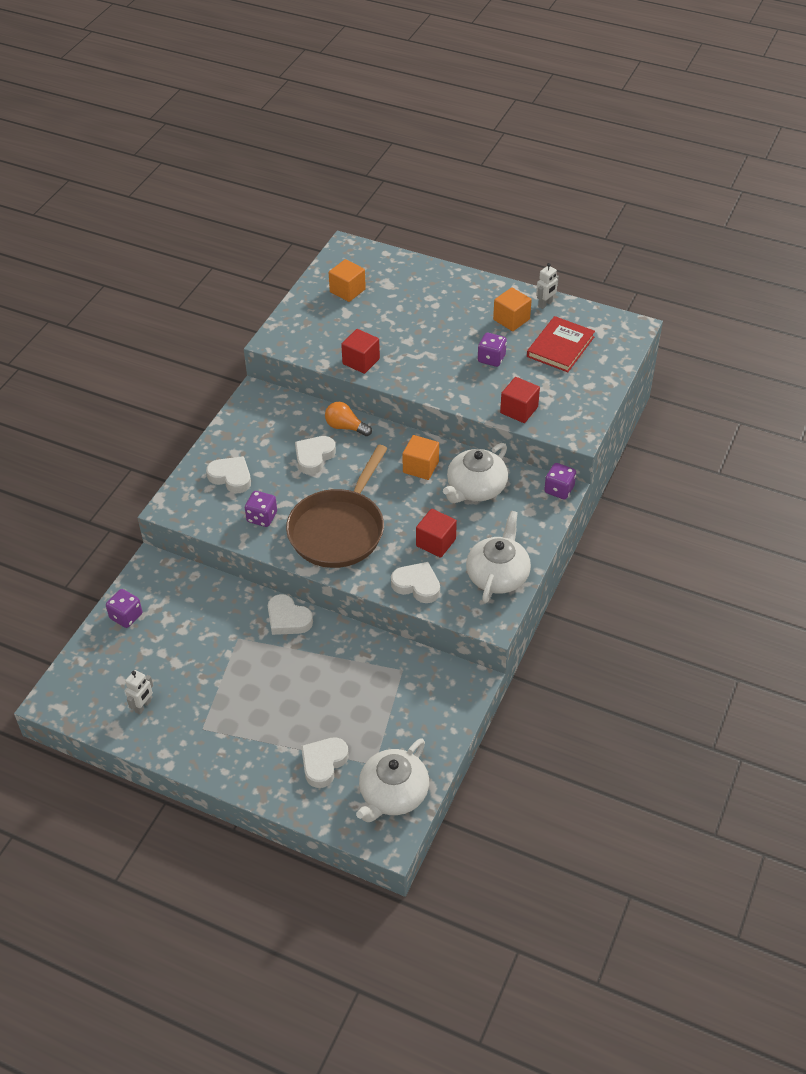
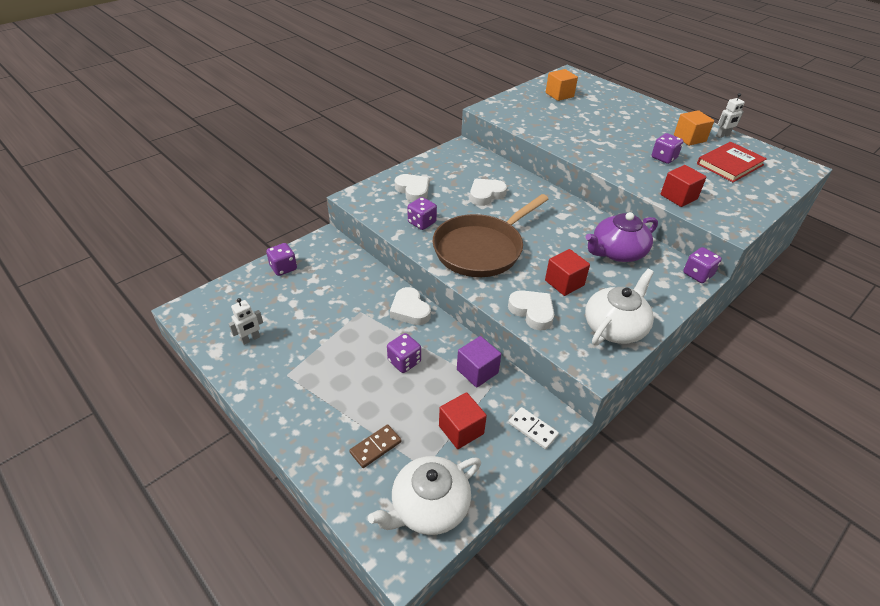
camera: 20 degrees right, 5 degrees down
(309, 675) = (404, 361): none -> purple dice
(323, 763) = (375, 447): white heart -> brown domino
(345, 427) = (521, 182): orange light bulb -> none
(361, 361) = (551, 135): red cube -> red cube (461, 430)
(383, 660) = (477, 371): none -> purple cube
(420, 467) = (573, 224): orange cube -> none
(454, 697) = (532, 429): none -> white domino
(475, 488) = (617, 252): white teapot -> purple teapot

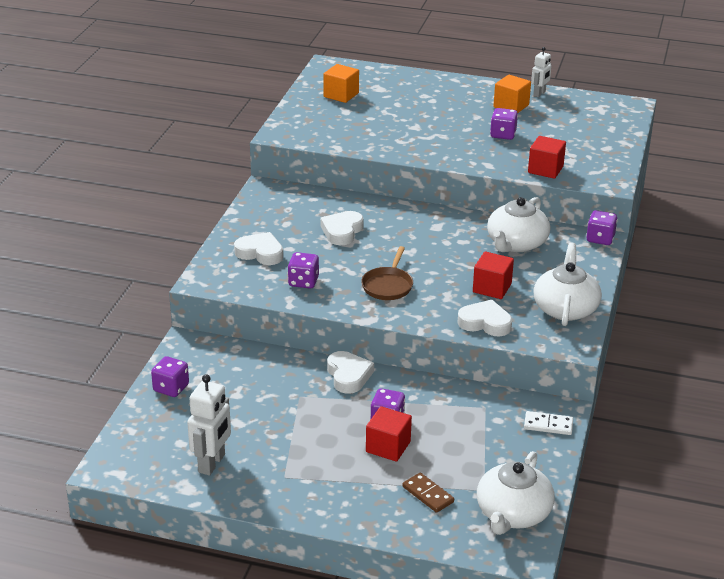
camera: 30 degrees left, 10 degrees down
(250, 339) = (212, 463): white robot -> white robot, size x1.65
(375, 447) = (428, 494): brown domino -> brown domino turned 60 degrees counterclockwise
(410, 310) = (348, 376): white heart -> white heart turned 135 degrees counterclockwise
(461, 430) = (489, 451): red cube -> red cube (388, 447)
(477, 371) = (461, 401): purple cube -> none
(481, 249) = (388, 285): brown pan -> brown pan, size x0.50
(617, 252) = (516, 243): purple teapot -> white teapot
(730, 164) = (567, 122): red book -> none

